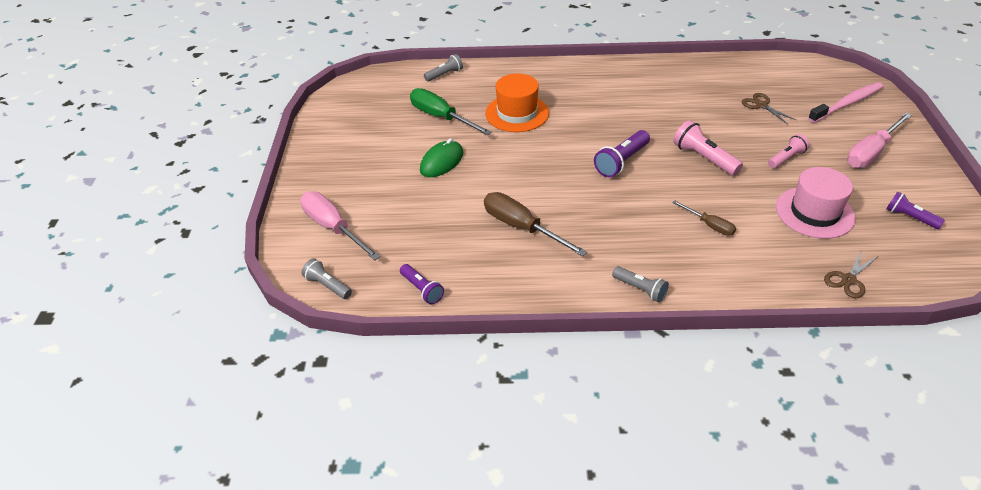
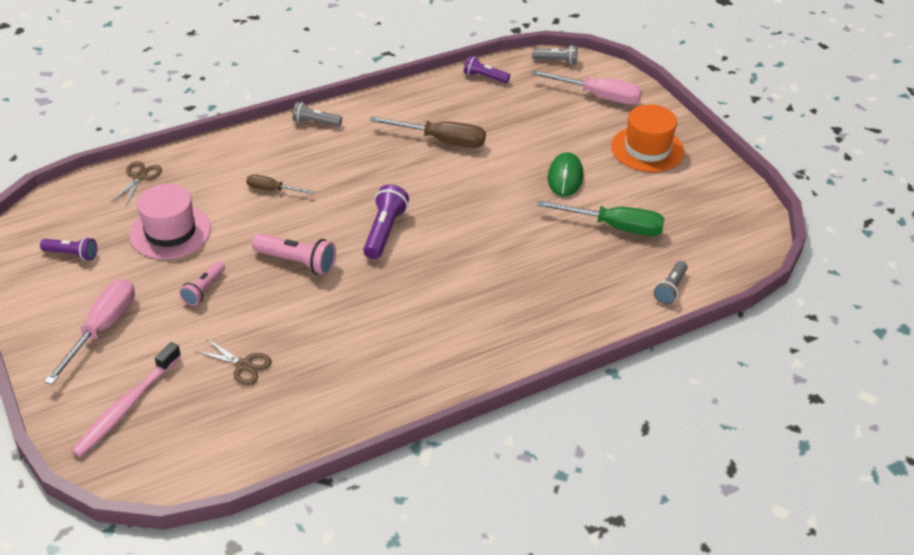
camera: 150 degrees right, 0 degrees up
(517, 113) = (536, 258): orange hat -> orange hat (647, 149)

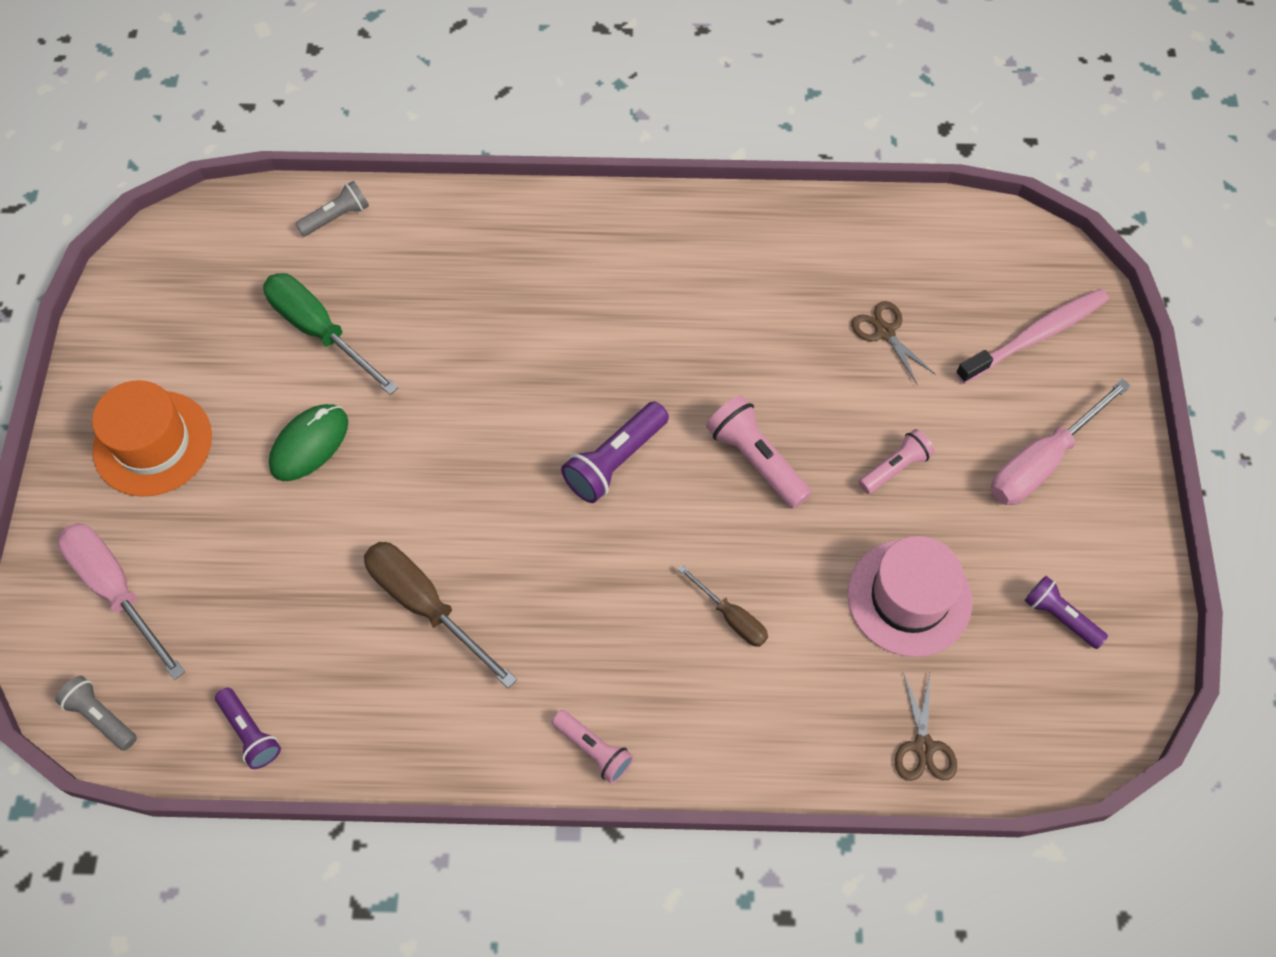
camera: 150 degrees left, 20 degrees up
(140, 177) = (923, 746): brown scissors -> brown scissors turned 45 degrees counterclockwise
(315, 122) = (594, 750): grey flashlight -> pink flashlight

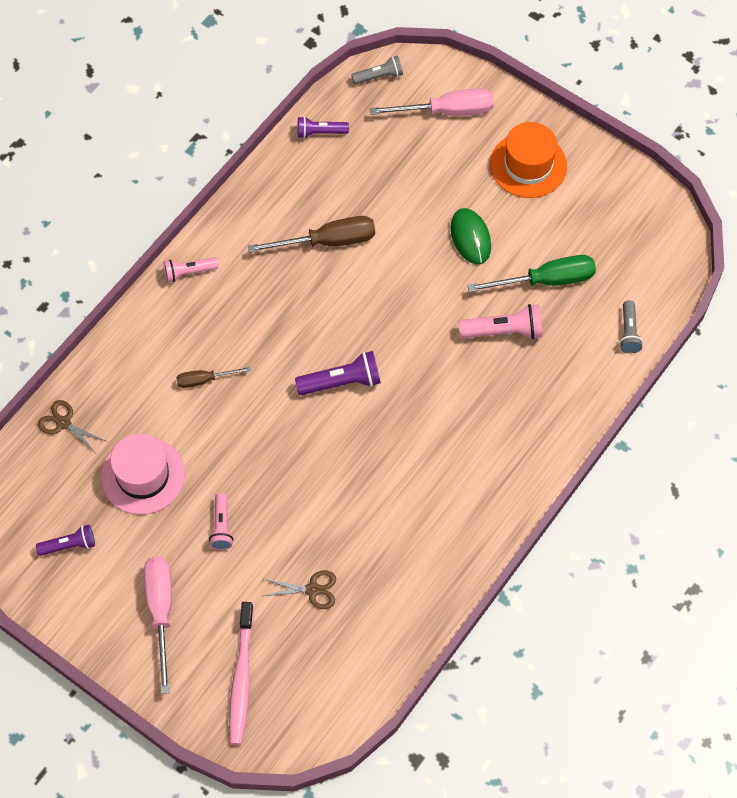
camera: 125 degrees right, 0 degrees up
(615, 461) = (342, 382): purple flashlight -> purple flashlight turned 90 degrees clockwise
(756, 460) = (285, 455): pink flashlight -> pink flashlight (504, 331)

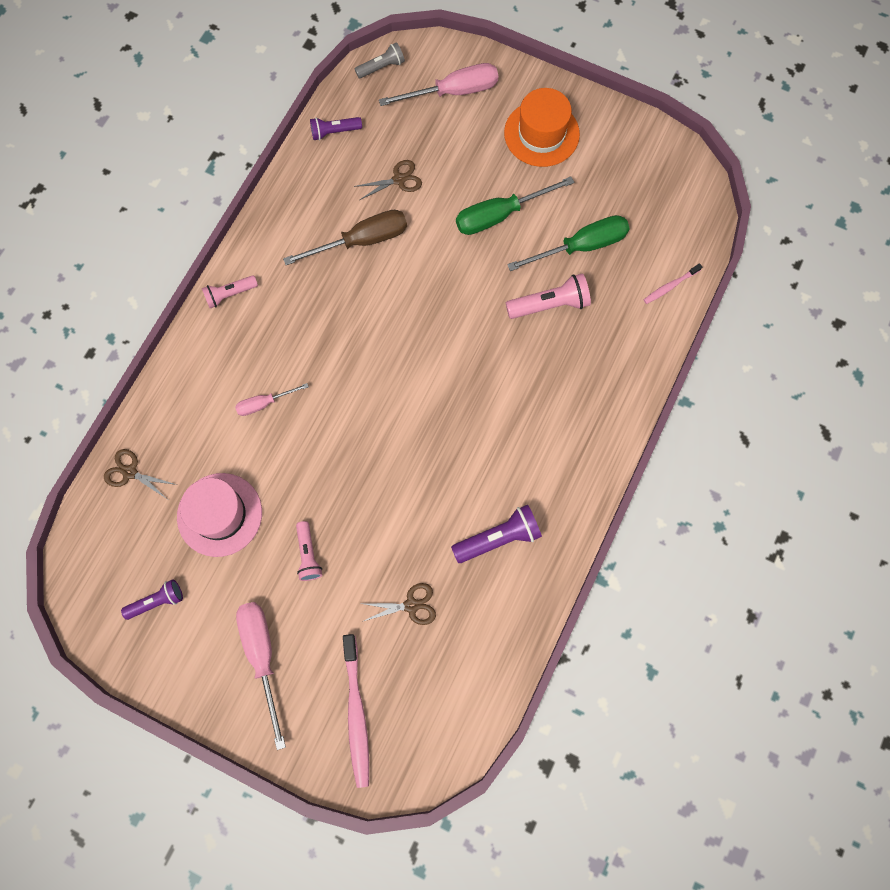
camera: 10 degrees left, 10 degrees up
(204, 380) = (264, 403): brown screwdriver -> pink screwdriver
(342, 382) = (401, 383): purple flashlight -> purple flashlight (498, 538)
(376, 188) = (399, 180): none -> brown scissors
(470, 238) = (500, 215): green mouse -> green screwdriver
(629, 332) = (670, 286): grey flashlight -> pink toothbrush

